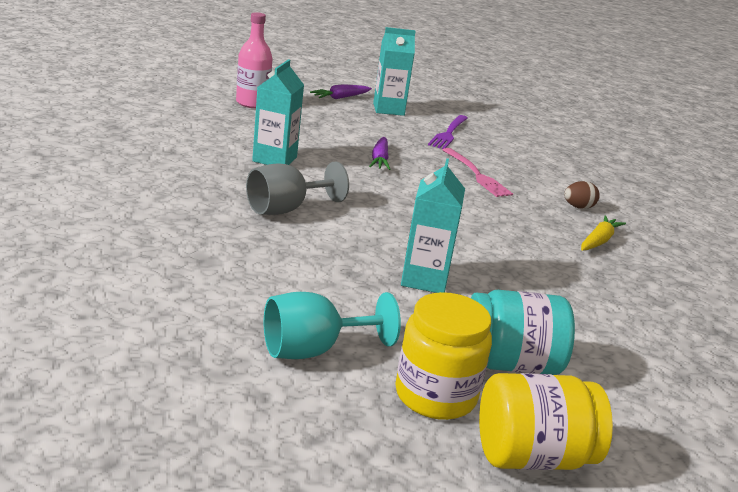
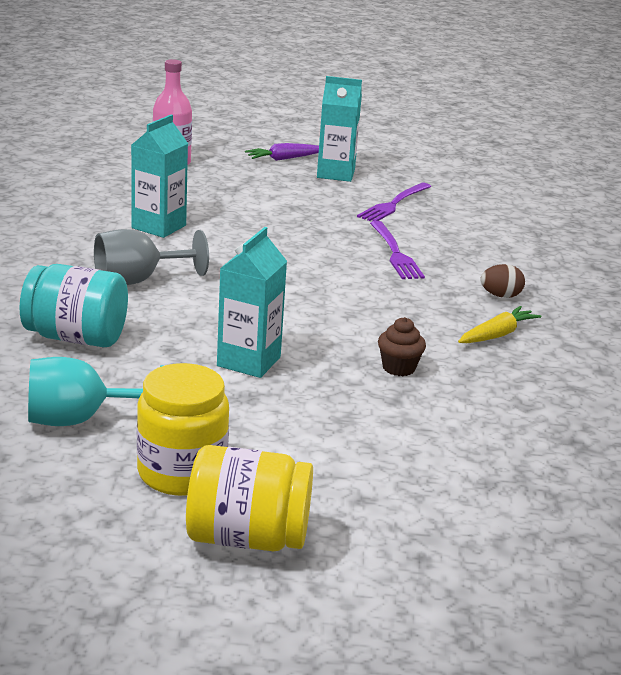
camera: 15 degrees right, 0 degrees up
(380, 160) = (284, 232): purple carrot -> none
(477, 175) = (395, 253): pink fork -> purple fork
(510, 363) = (287, 451): turquoise jar -> turquoise jar (76, 337)
(546, 276) = (398, 368): none -> brown cupcake

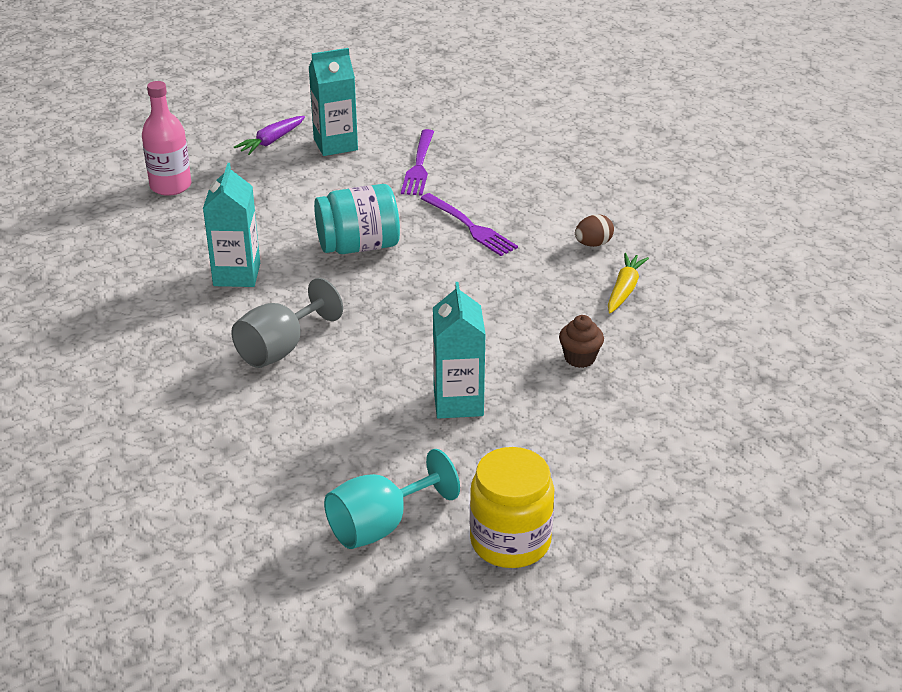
camera: 25 degrees left, 10 degrees up
(76, 337) = (290, 438): turquoise jar -> turquoise jar (358, 246)
(247, 538) = (613, 579): yellow jar -> none

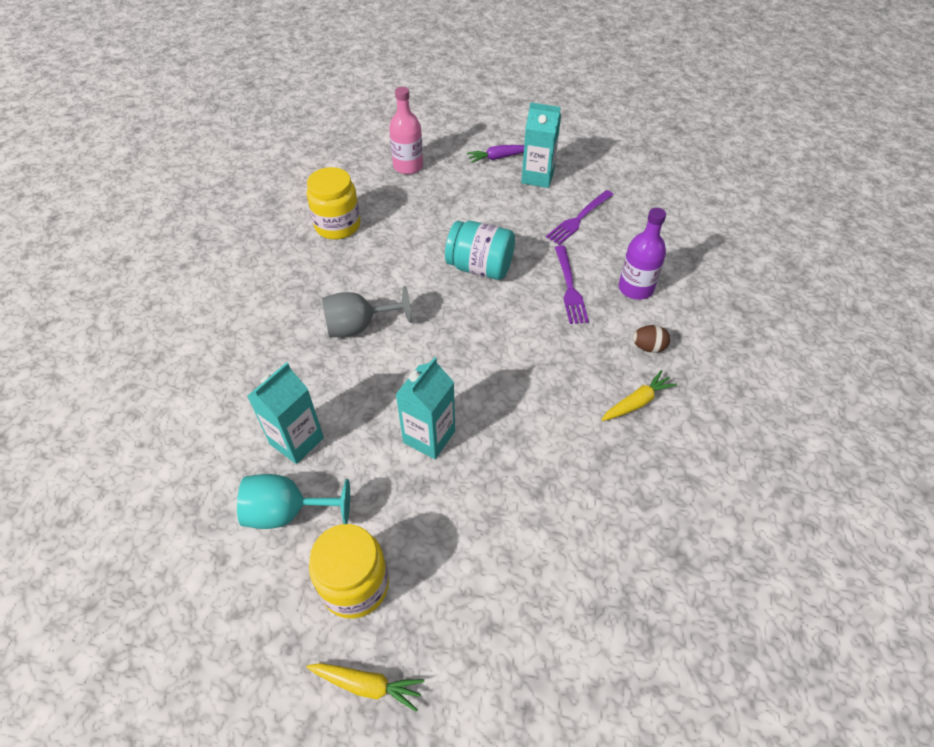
camera: 35 degrees right, 15 degrees up
(147, 271) = (337, 225): none -> yellow jar
(237, 274) = (385, 253): turquoise carton -> turquoise carton (297, 441)
(535, 202) = (635, 288): none -> purple bottle
(580, 358) = (548, 447): brown cupcake -> none
(599, 598) = (367, 685): none -> yellow carrot

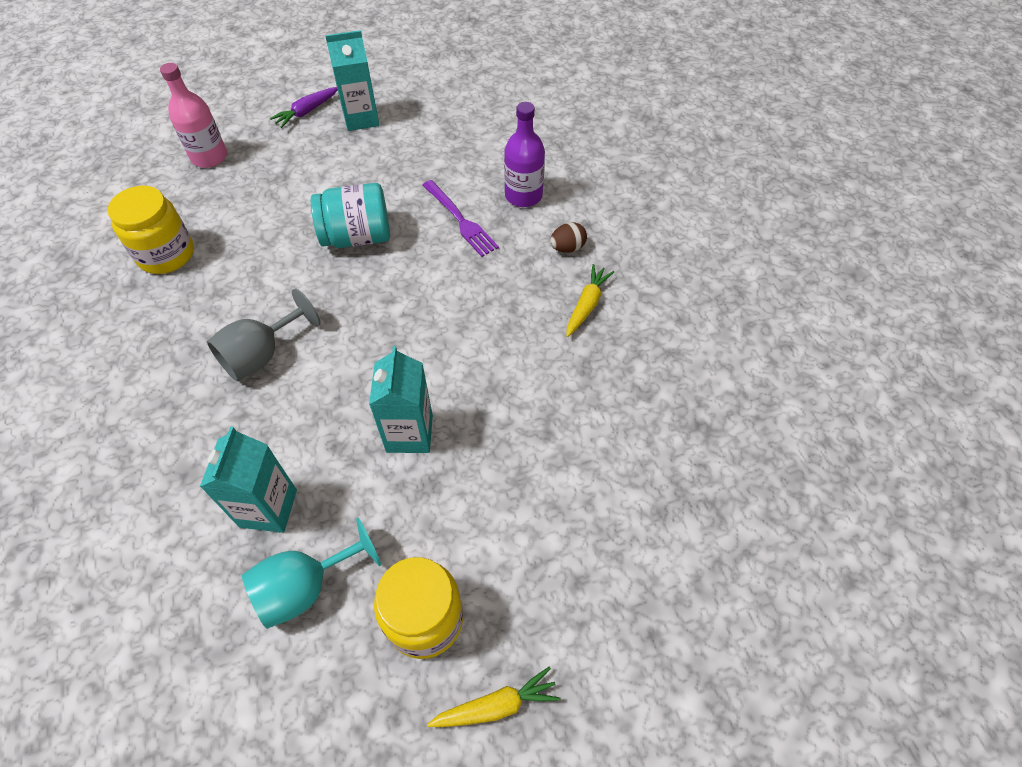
camera: 30 degrees left, 5 degrees up
(579, 219) = (429, 147): purple fork -> none

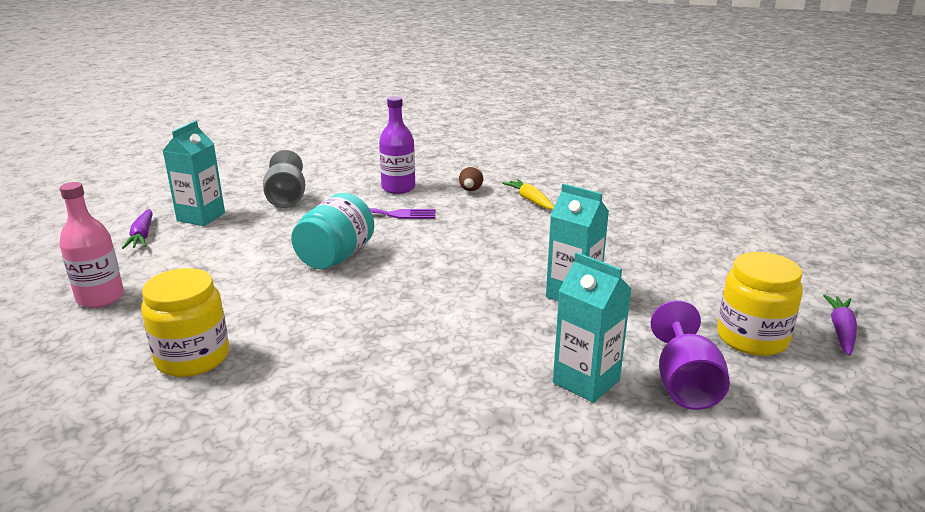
camera: 55 degrees left, 30 degrees down
(262, 354) = (406, 337): grey goblet -> grey goblet (286, 198)
(306, 587) = (685, 384): turquoise goblet -> purple goblet
(496, 705) = (841, 331): yellow carrot -> purple carrot

